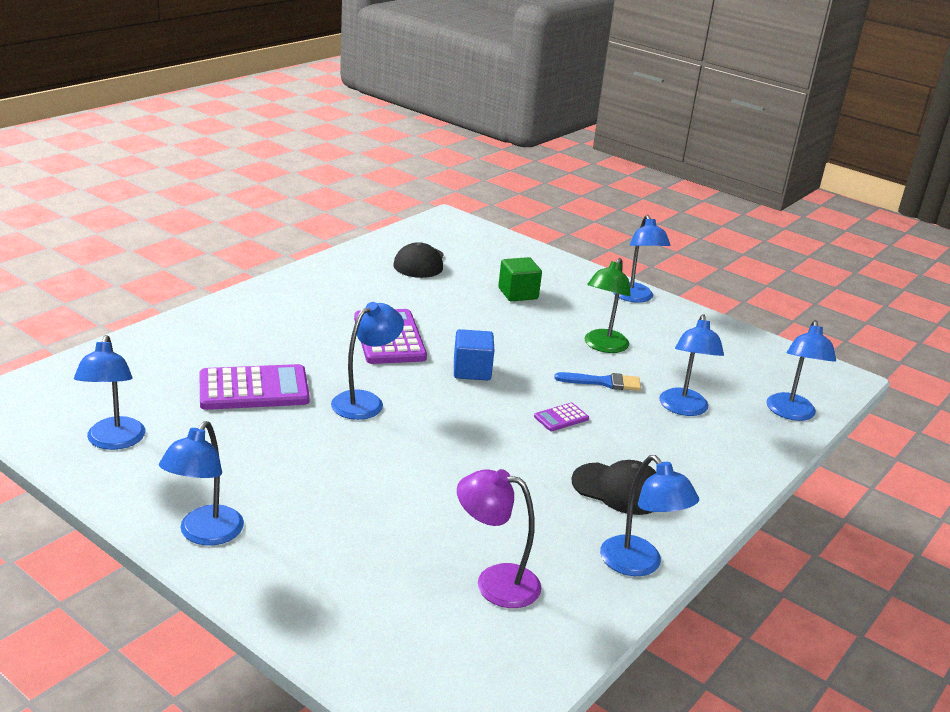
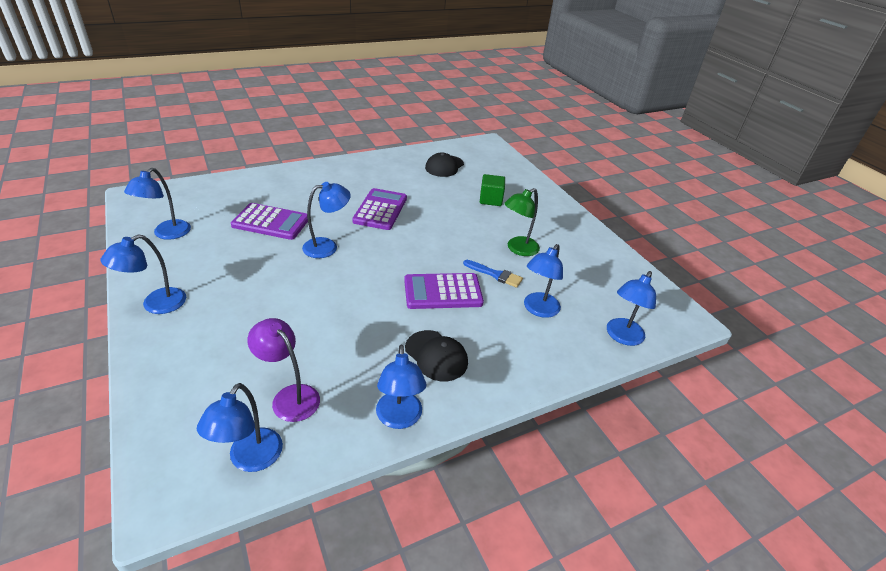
camera: 25 degrees right, 10 degrees up
(472, 370) = (412, 244): blue cube -> none
(561, 418) = (443, 292): purple calculator -> purple calculator, size x2.14
(635, 297) = (572, 220): blue lamp -> blue lamp (250, 459)

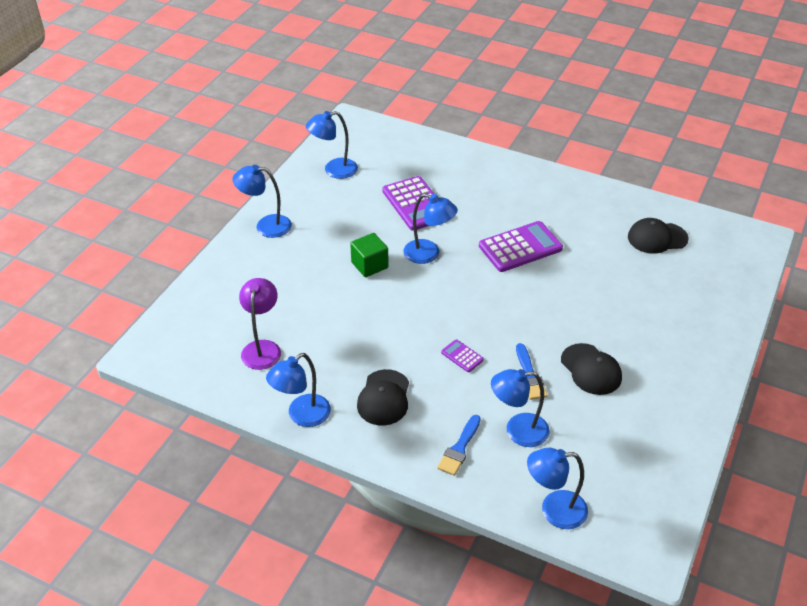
camera: 55 degrees right, 5 degrees up
(250, 459) = (200, 367): blue lamp -> none
(443, 292) = (462, 356): purple calculator -> purple calculator, size x0.47
(490, 200) = (647, 304): green cube -> green cube (369, 265)
(518, 249) = (591, 369): green lamp -> black cap
(527, 347) = (459, 448): none -> blue brush

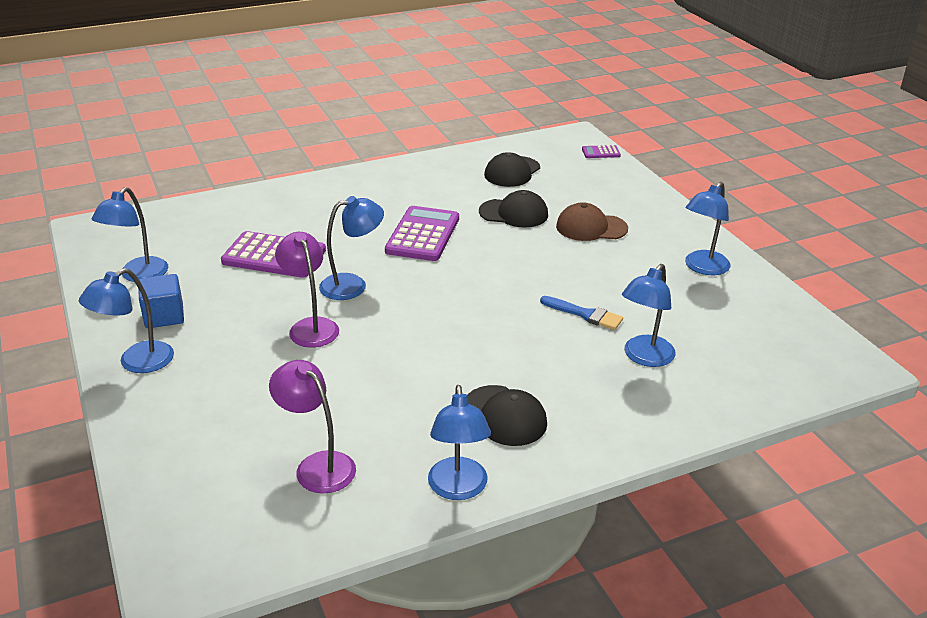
camera: 50 degrees left, 10 degrees down
(312, 206) = (164, 316): none -> blue cube
(369, 265) = (310, 326): green cube -> purple lamp
(459, 448) = (627, 403): blue brush -> none
(462, 356) = (512, 338): purple calculator -> purple calculator (601, 152)
(554, 510) = (760, 389): blue lamp -> blue lamp (702, 268)
(591, 369) = (617, 280): black cap -> black cap (514, 213)
(640, 319) = (591, 227): none -> brown cap

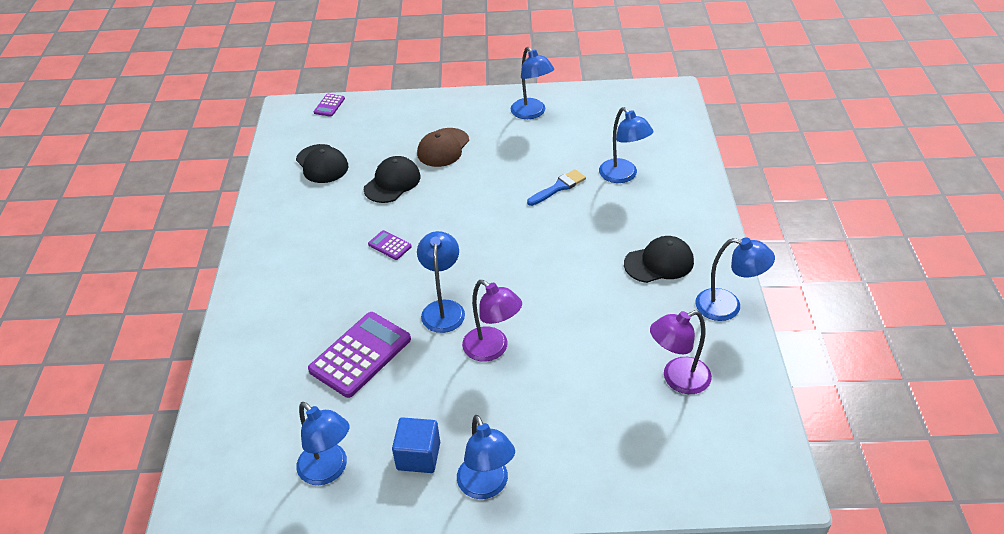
camera: 65 degrees left, 10 degrees up
(310, 326) = (492, 349): purple lamp -> purple lamp turned 135 degrees counterclockwise
(423, 235) = (389, 245): purple calculator -> purple calculator, size x0.47

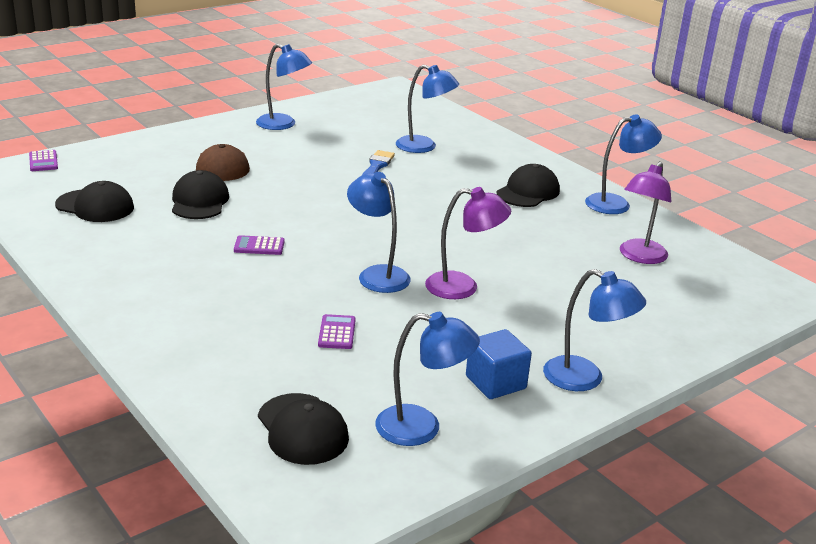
camera: 40 degrees left, 15 degrees down
(258, 432) = (302, 429): none -> black cap
(360, 355) = (337, 332): purple calculator -> purple calculator, size x0.47

